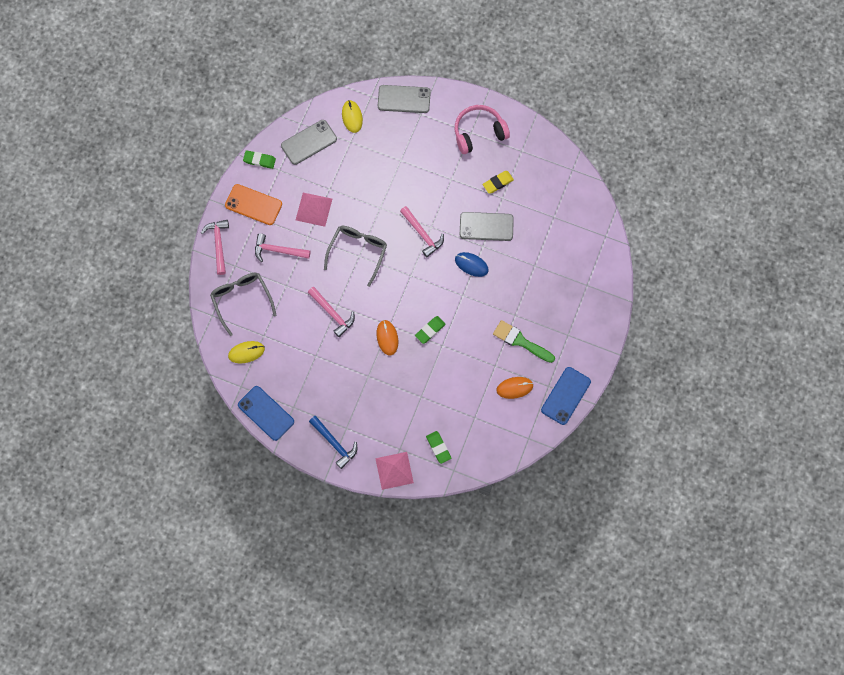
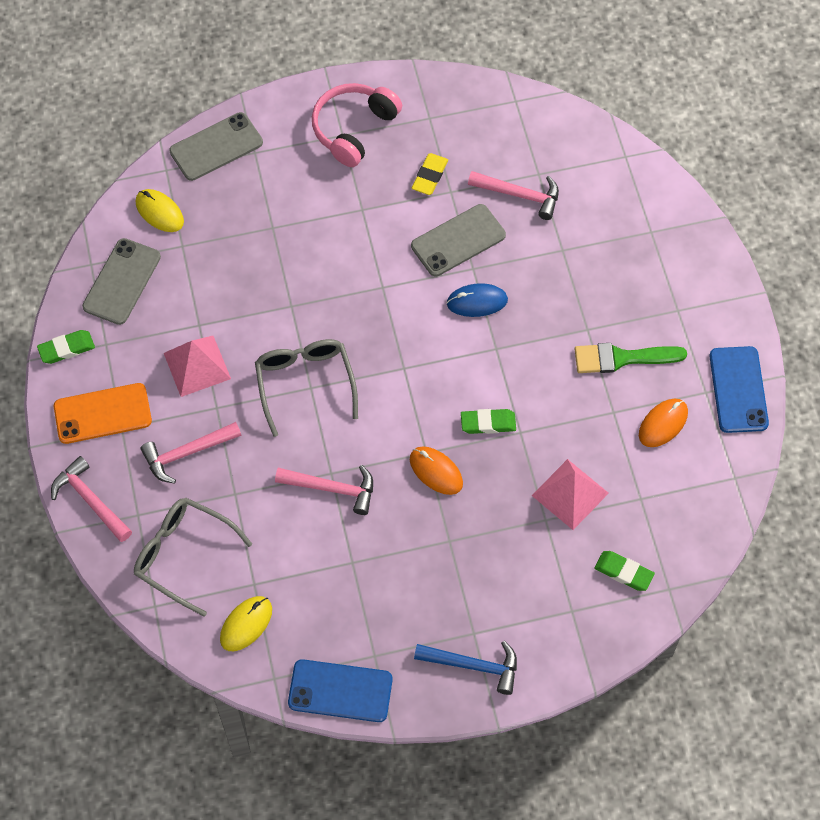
camera: 35 degrees left, 10 degrees down
(394, 470) = (587, 645): pink pyramid -> pink pyramid (570, 494)
(422, 234) = (378, 304): pink hammer -> pink hammer (520, 195)
(430, 330) = (488, 423): green eraser -> green eraser turned 75 degrees clockwise

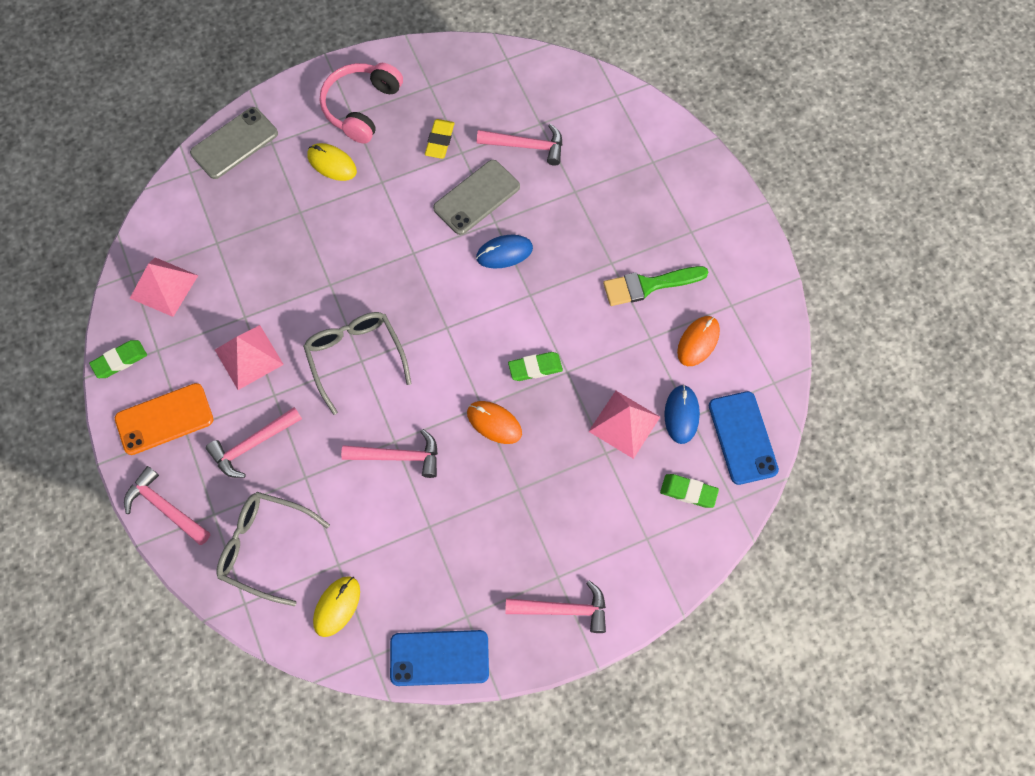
camera: 10 degrees left, 5 degrees up
(122, 282) = (164, 286): grey phone -> pink pyramid
(159, 212) = (190, 214): yellow mouse -> yellow mouse (332, 163)
(473, 666) = (563, 609): blue hammer -> pink hammer
(631, 494) = (681, 415): none -> blue mouse
(738, 390) = (761, 298): blue phone -> blue phone (742, 438)

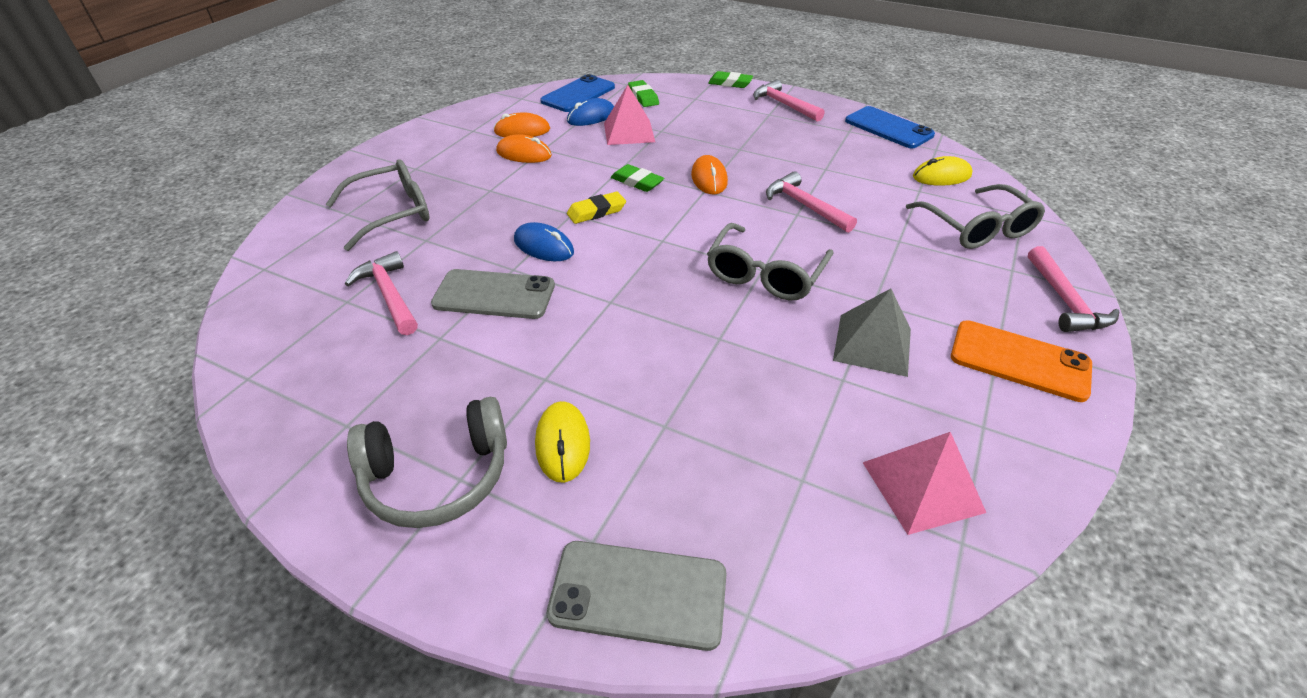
camera: 130 degrees left, 25 degrees down
(120, 360) = (1047, 451): green eraser -> green eraser (730, 83)
(249, 357) = (872, 344): pink pyramid -> grey pyramid
(252, 445) = (931, 285): pink hammer -> none
(361, 107) = (438, 476): pink headphones -> grey headphones
(440, 141) = (437, 364): yellow eraser -> yellow eraser (596, 211)
(629, 188) = (392, 213): none -> grey glasses
(649, 285) = (493, 166): green brush -> none
(652, 318) = (524, 154): none -> orange mouse

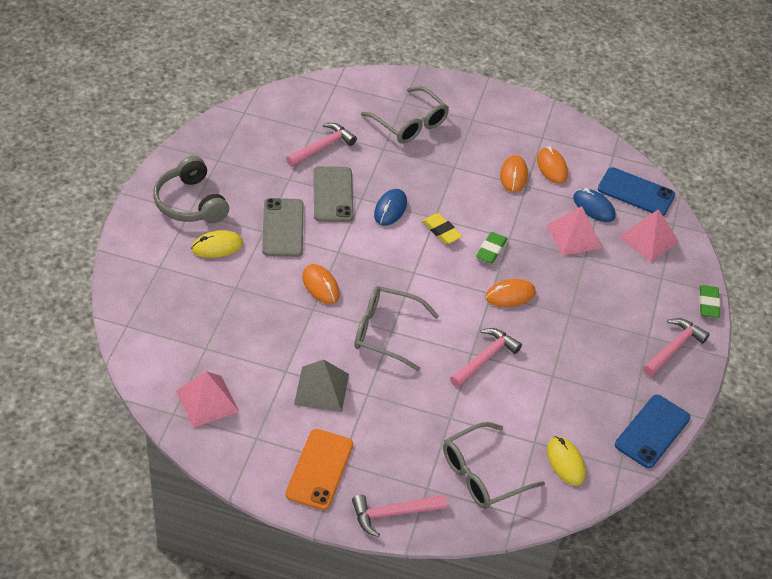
camera: 75 degrees right, 5 degrees up
(638, 594) = (134, 286): grey phone -> grey phone (283, 228)
(643, 97) = (648, 239): green eraser -> pink pyramid
(674, 325) = (320, 286): none -> orange mouse

